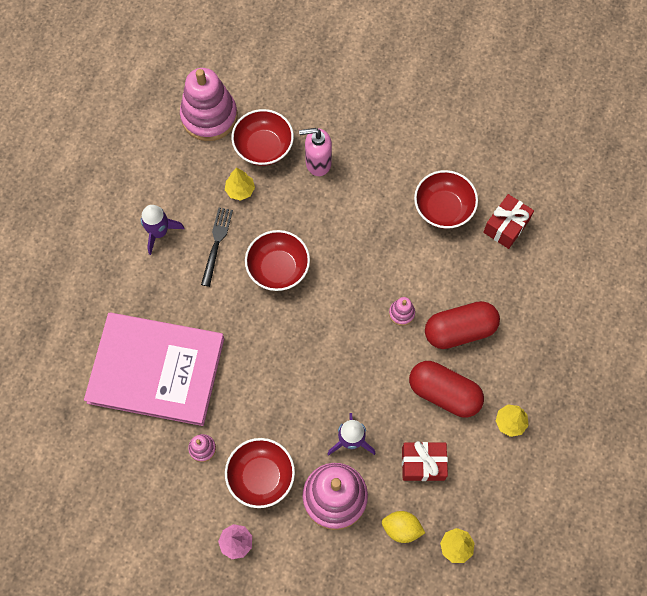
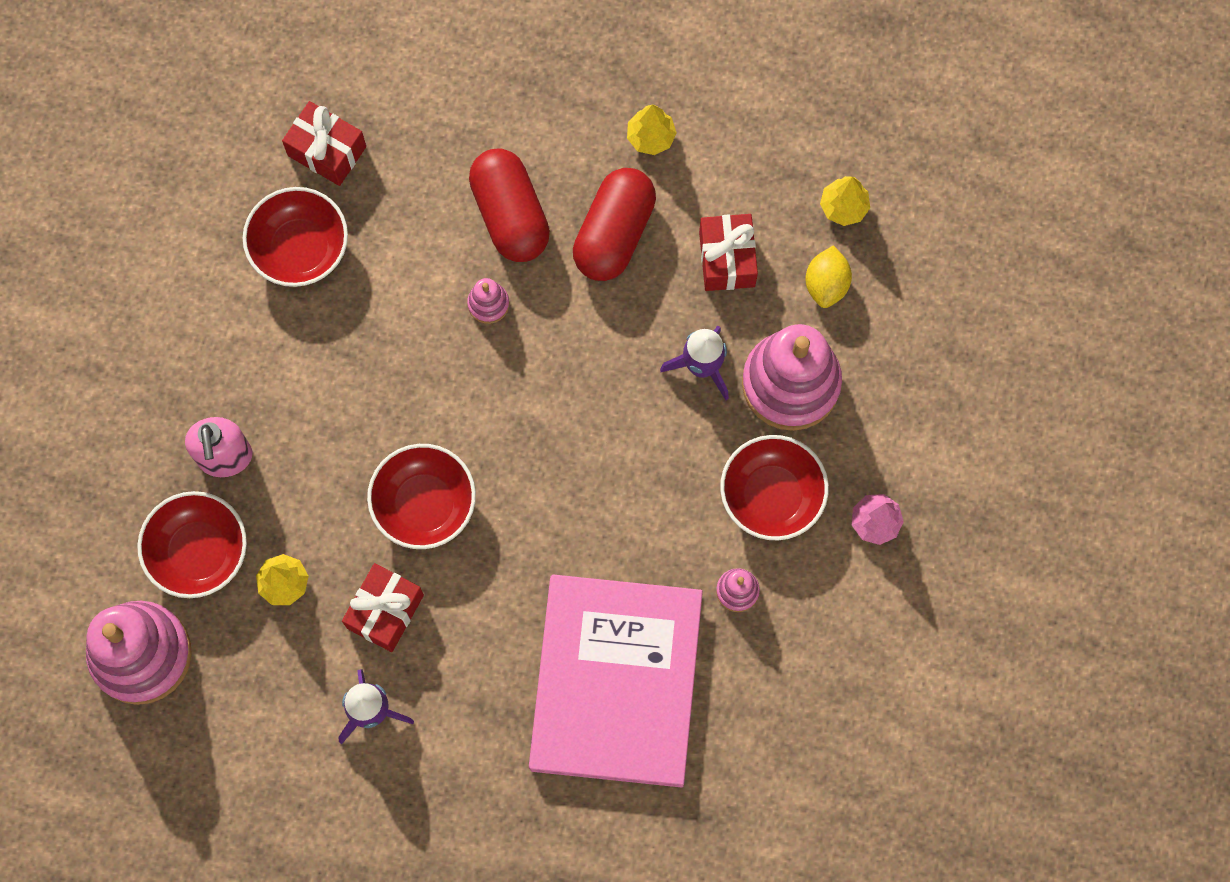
camera: 95 degrees left, 5 degrees up
(216, 243) = (385, 611): black fork -> red gift

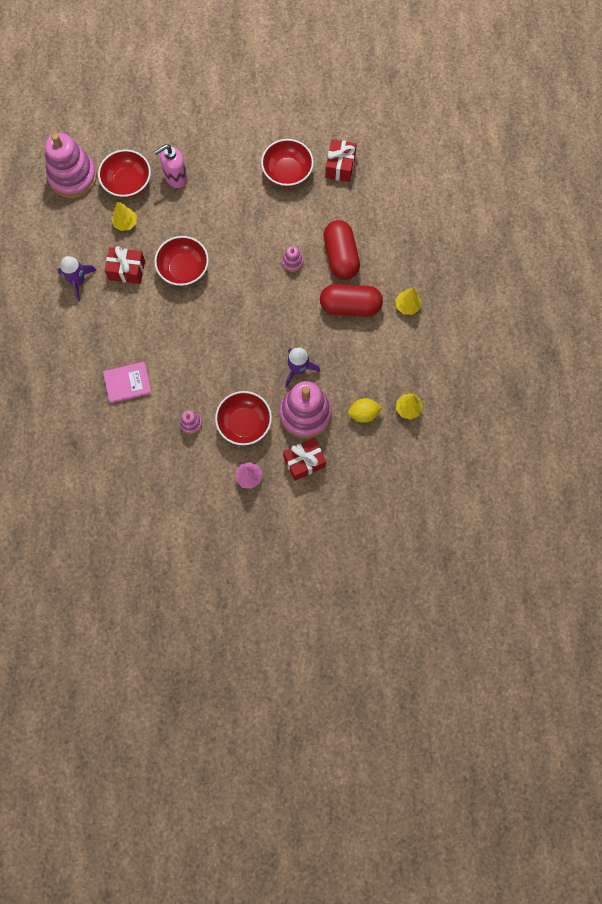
camera: 70 degrees right, 0 degrees up
(510, 215) = (341, 256): red capsule -> red capsule turned 60 degrees counterclockwise
(616, 681) = (127, 383): pink book -> pink book, size x0.43
(727, 259) = (358, 362): red gift -> red gift (304, 462)

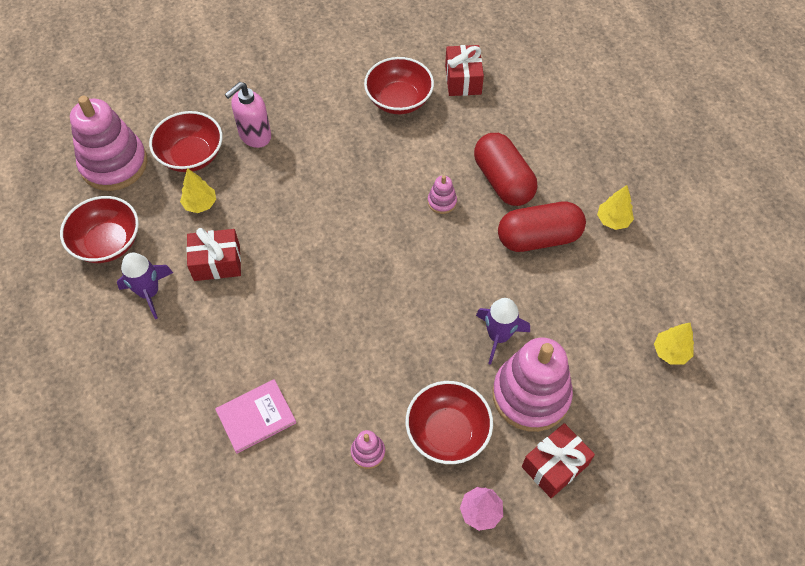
camera: 15 degrees left, 15 degrees down
(184, 269) = (296, 243): red bowl -> red bowl (108, 242)
(363, 413) = (612, 374): yellow lemon -> none

